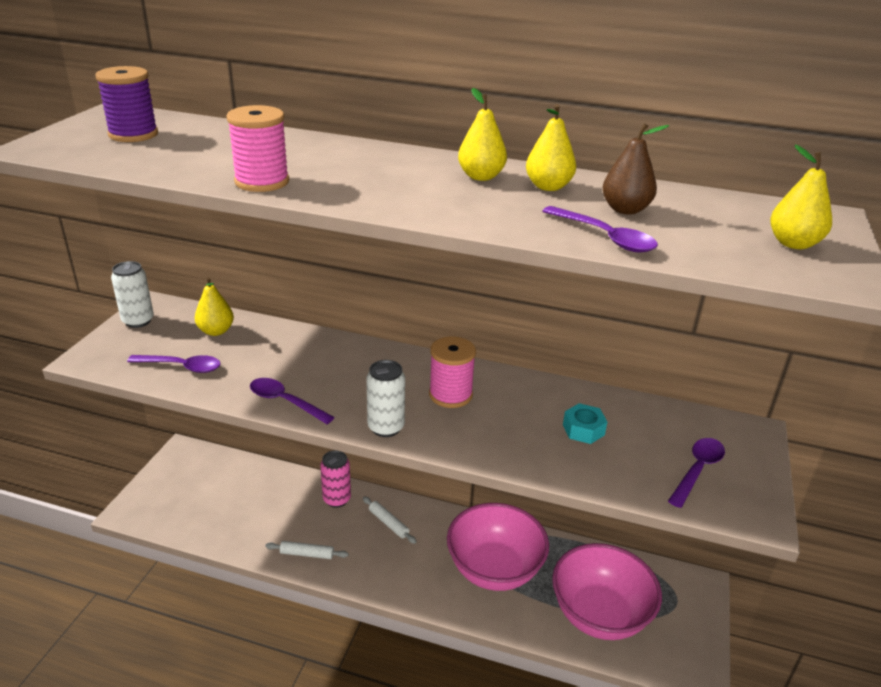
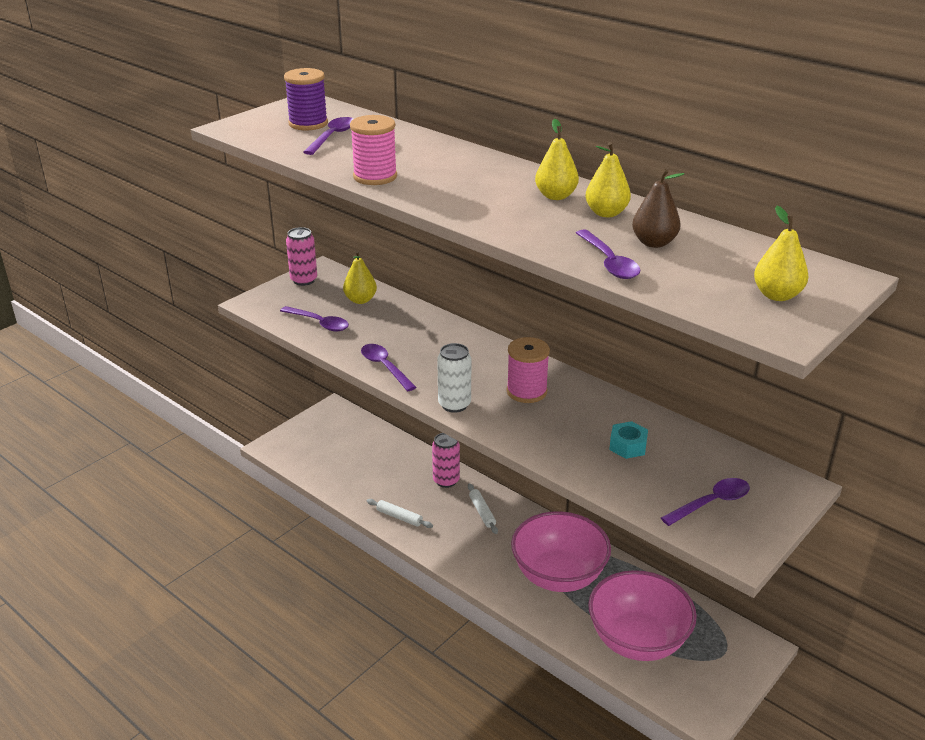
camera: 25 degrees right, 0 degrees up
(138, 321) = (304, 280): white can -> pink can
(174, 145) = (332, 137): none -> purple spoon

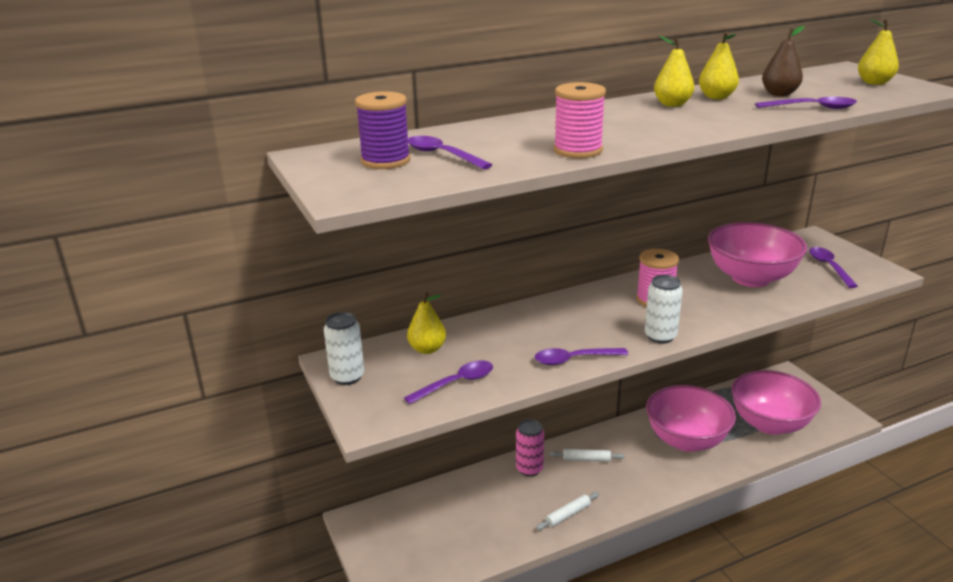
camera: 65 degrees left, 5 degrees down
(304, 280) = (347, 377): pink can -> white can
(627, 446) = (750, 278): turquoise nut -> pink bowl

